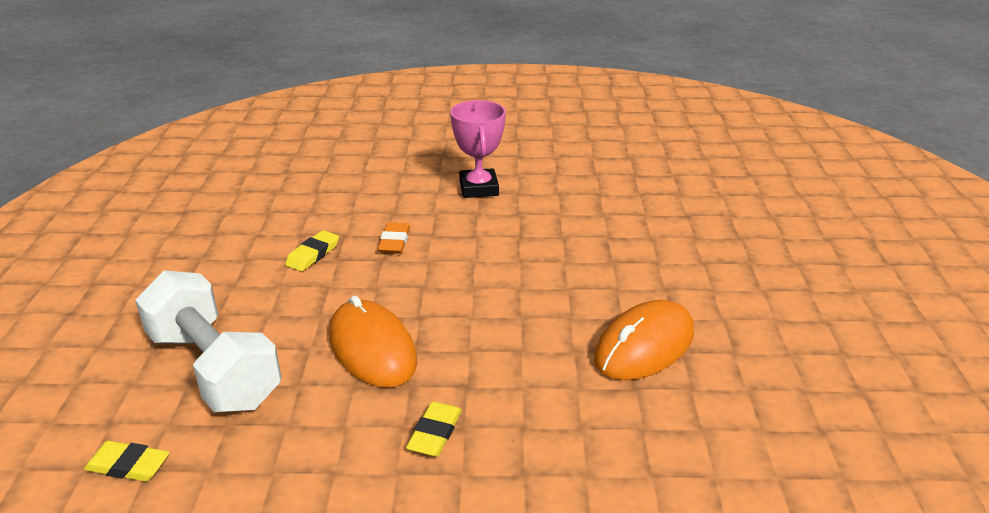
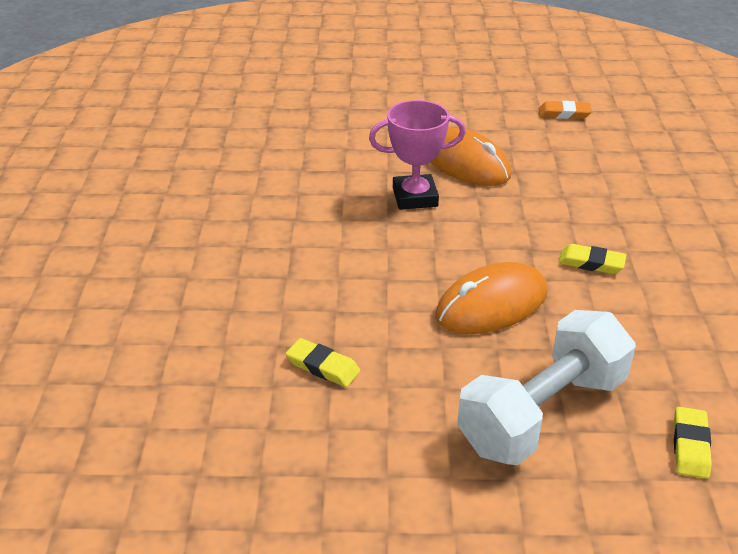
camera: 90 degrees left, 5 degrees up
(394, 242) = (299, 303): orange eraser -> orange eraser (564, 113)
(478, 188) = (187, 245): pink trophy -> pink trophy (415, 197)

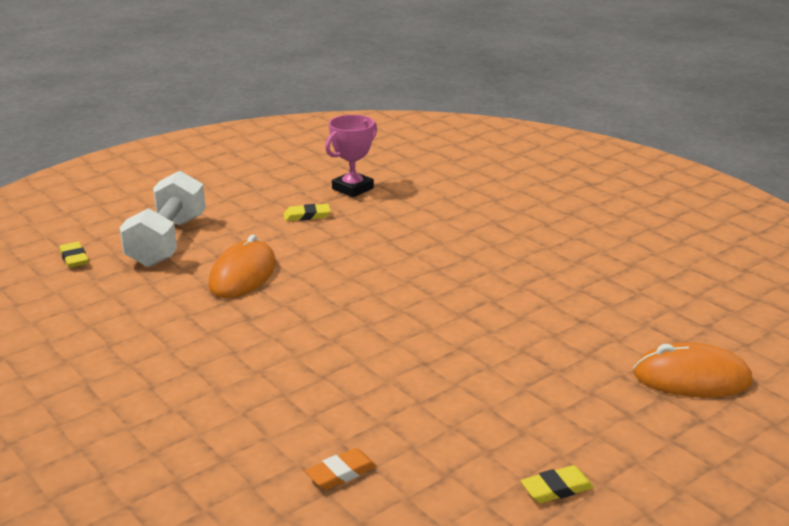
camera: 140 degrees right, 10 degrees down
(415, 197) = (377, 316): pink trophy -> pink trophy (352, 188)
(466, 163) = (374, 363): orange mouse -> orange mouse (691, 378)
(591, 263) = (193, 326): yellow eraser -> yellow eraser (556, 488)

